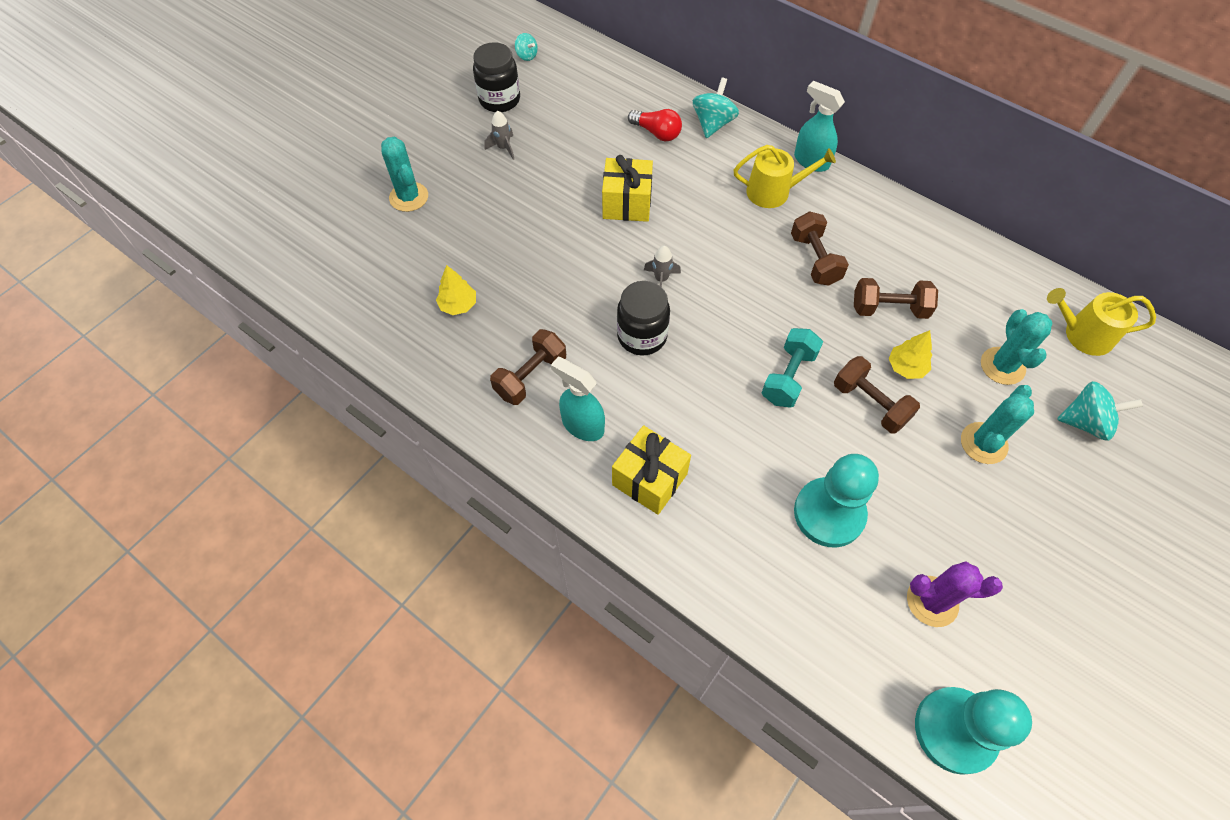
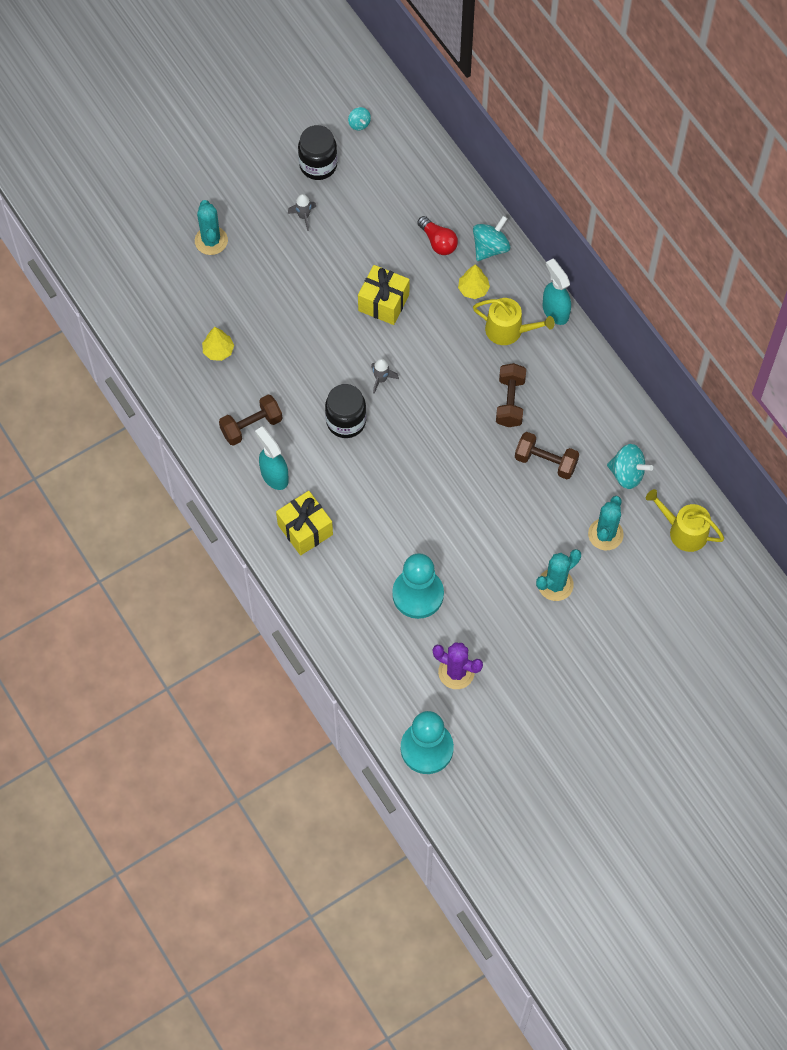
camera: 20 degrees right, 5 degrees up
(788, 377) = (440, 489): turquoise dumbbell -> none
(870, 403) = (489, 529): brown dumbbell -> none
(906, 367) = (532, 511): yellow tree -> yellow tree (473, 289)
(1085, 422) = (640, 595): turquoise spinning top -> turquoise spinning top (627, 474)

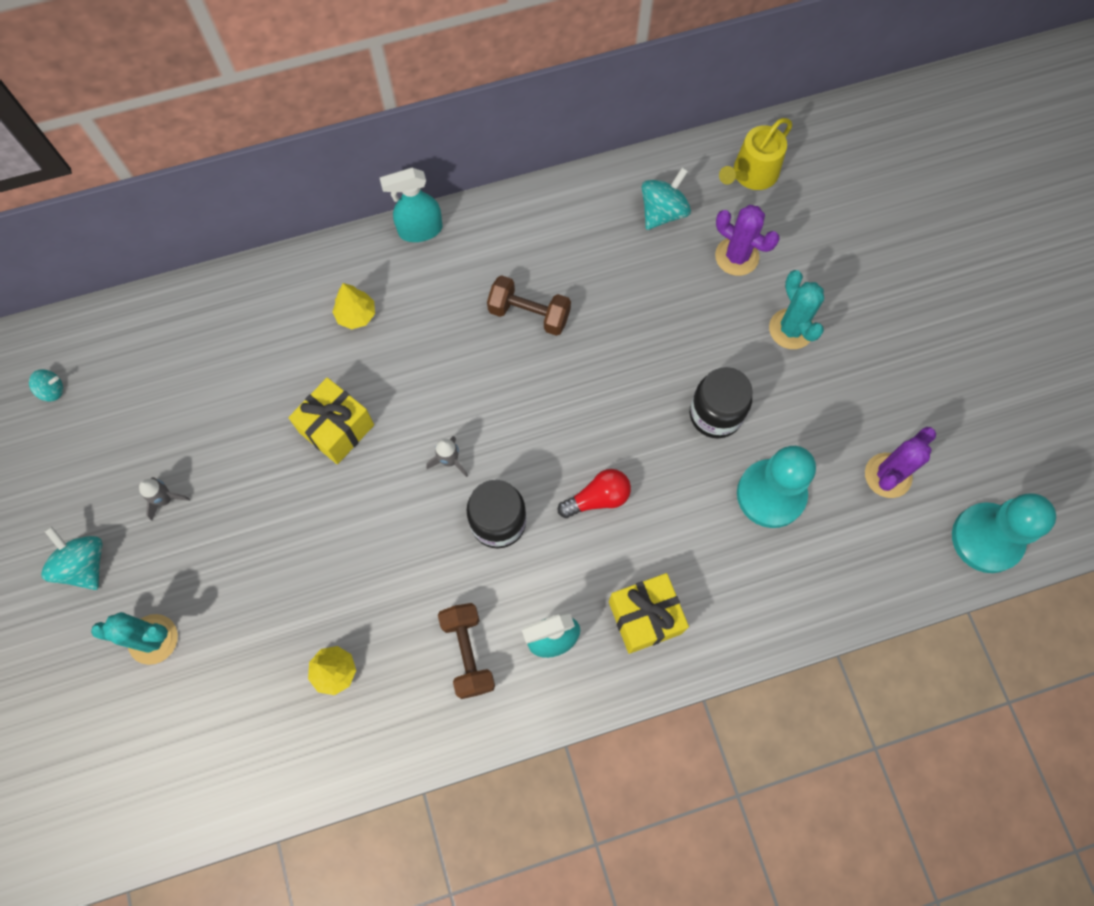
camera: 75 degrees left, 5 degrees up
(318, 165) = (93, 460): black jar -> black jar (715, 414)
(438, 242) = (271, 338): red light bulb -> red light bulb (597, 498)
(490, 247) = (303, 279): turquoise spinning top -> turquoise spinning top (84, 564)
(509, 330) = (429, 289): yellow watering can -> none
(545, 461) = (623, 296): brown dumbbell -> none
(605, 534) = (736, 256): turquoise cactus -> purple cactus

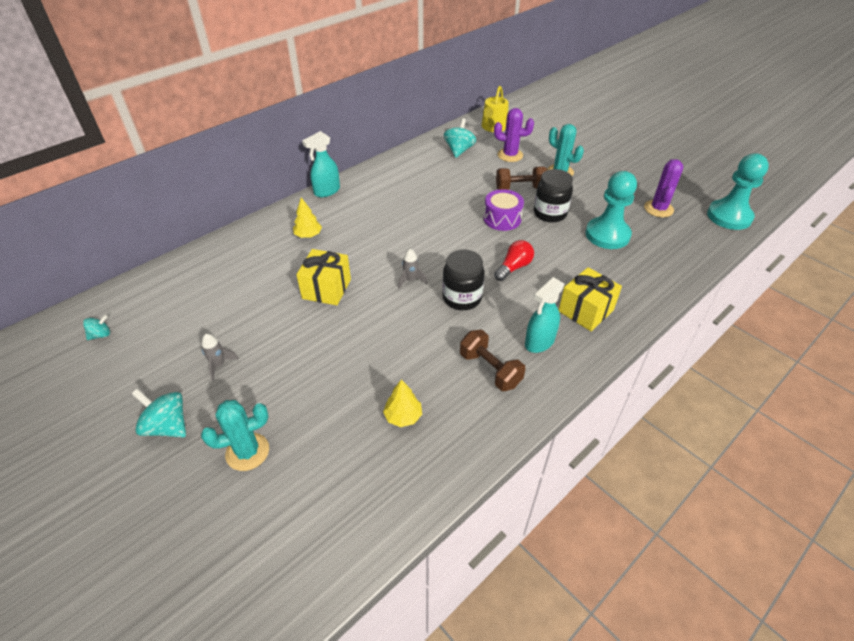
camera: 25 degrees left, 25 degrees down
(529, 314) = (415, 205): brown dumbbell -> brown dumbbell (520, 188)
(639, 395) = (502, 219): none -> purple drum

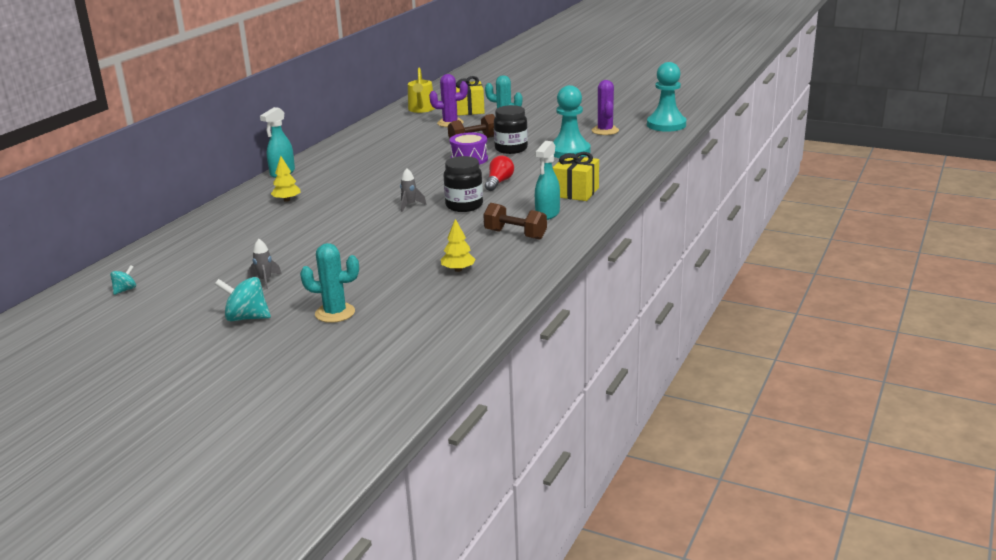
camera: 20 degrees left, 20 degrees down
(247, 452) = (335, 313): turquoise cactus -> turquoise cactus turned 45 degrees clockwise
(326, 289) = (333, 224): yellow gift -> yellow gift (468, 110)
(459, 150) = (397, 128): turquoise spinning top -> none

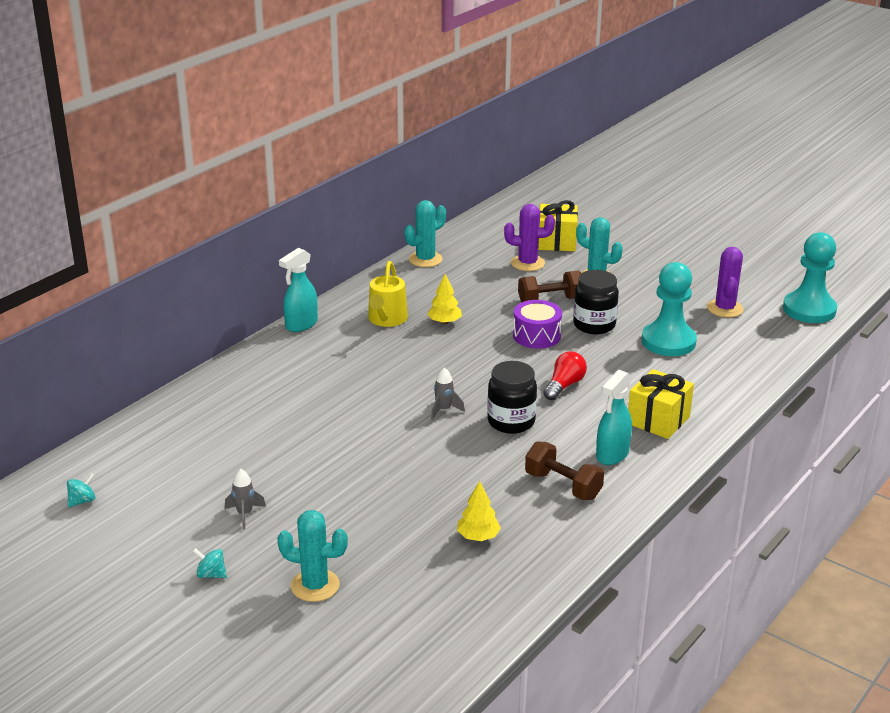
camera: 10 degrees right, 5 degrees up
(246, 318) = (211, 574): turquoise spinning top -> turquoise spinning top, size x0.57
(287, 200) = (297, 375): yellow tree -> yellow tree (444, 322)
(370, 129) = (425, 259): none -> turquoise cactus
(421, 109) = (496, 231): yellow watering can -> yellow watering can (386, 319)

